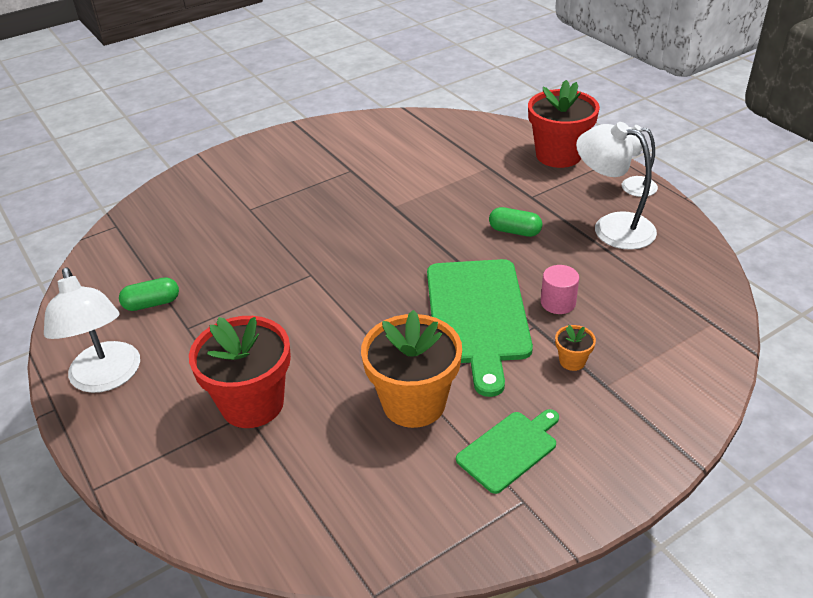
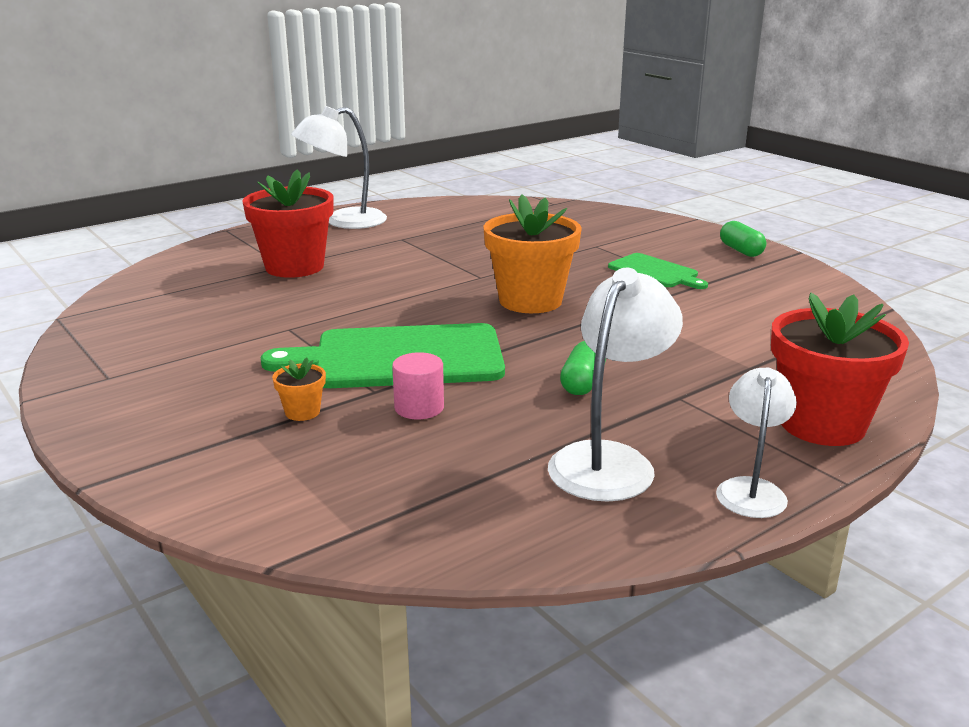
camera: 85 degrees right, 15 degrees down
(152, 303) = (437, 225): green capsule -> green capsule (741, 251)
(414, 403) = (268, 328): orange flower pot -> orange flower pot (530, 301)
(509, 449) = (180, 372): green cutting board -> green cutting board (655, 272)

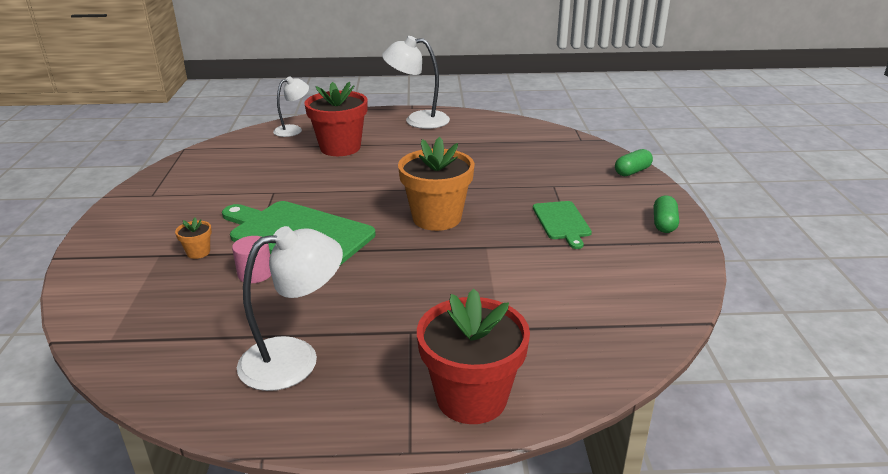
camera: 35 degrees right, 5 degrees up
(582, 383) = (369, 294): green capsule -> green capsule (632, 171)
(751, 489) = (341, 422): white lamp -> white lamp (293, 129)

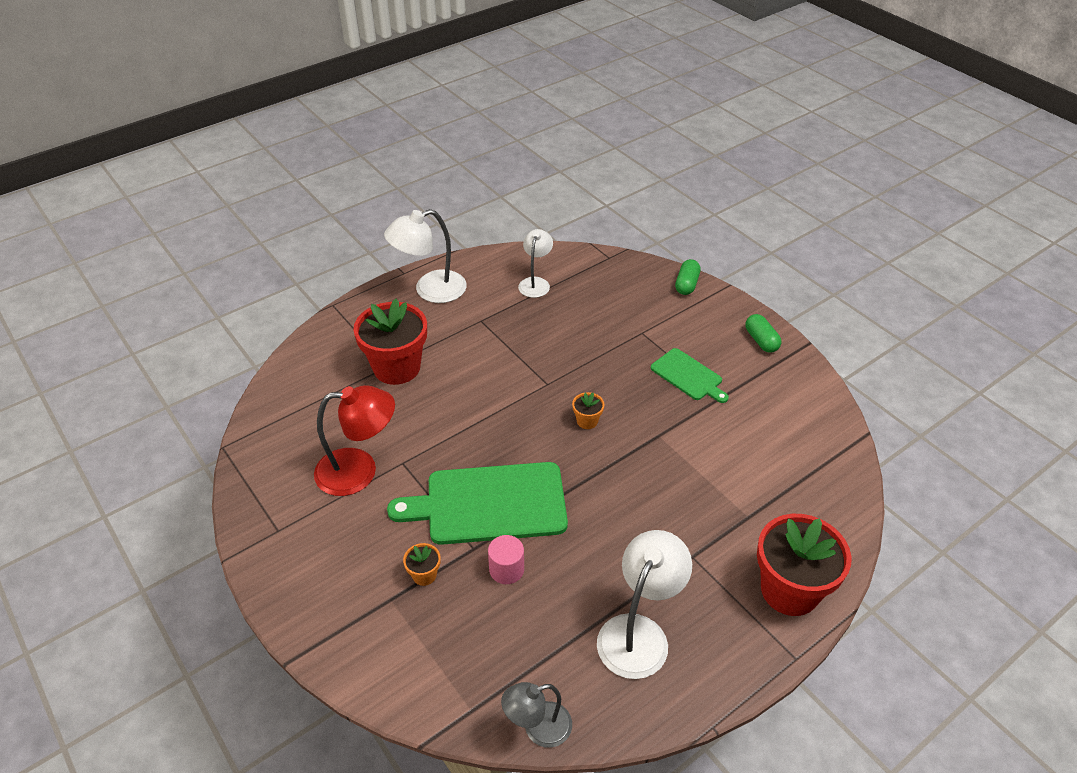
camera: 35 degrees left, 15 degrees up
(134, 376) = (538, 728): none -> grey lamp
(241, 186) = (359, 471): none -> red lamp
(293, 129) = (313, 362): white lamp -> white lamp (535, 283)
(437, 218) = (587, 421): orange flower pot -> orange flower pot, size x0.43

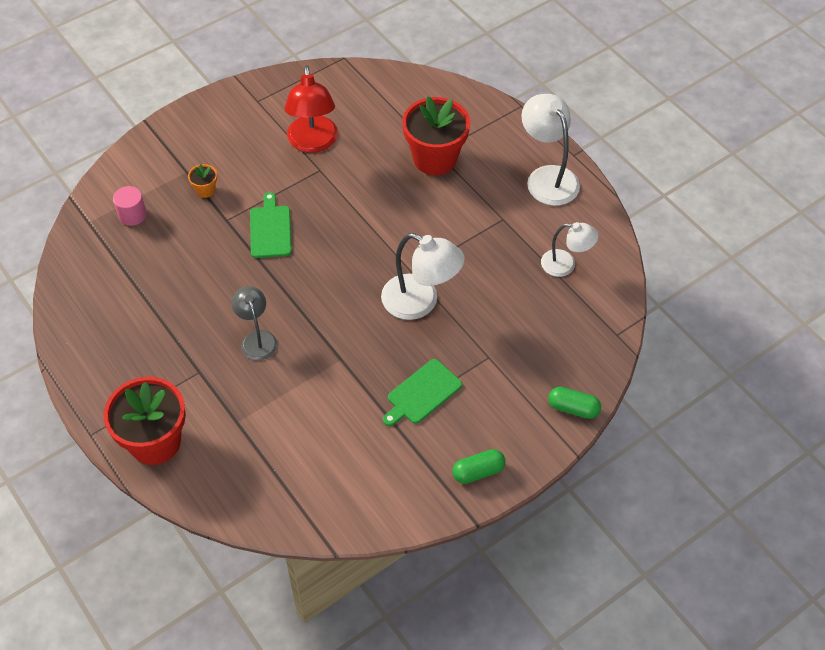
camera: 90 degrees right, 10 degrees up
(489, 504) = (270, 229): green cutting board -> green cutting board, size x0.54
(506, 569) = (203, 241): pink cylinder -> pink cylinder (132, 215)
(538, 728) = (67, 260): grey lamp -> grey lamp (257, 338)
(587, 421) = (362, 302): orange flower pot -> none
(639, 633) = (132, 327): white lamp -> white lamp (420, 302)

